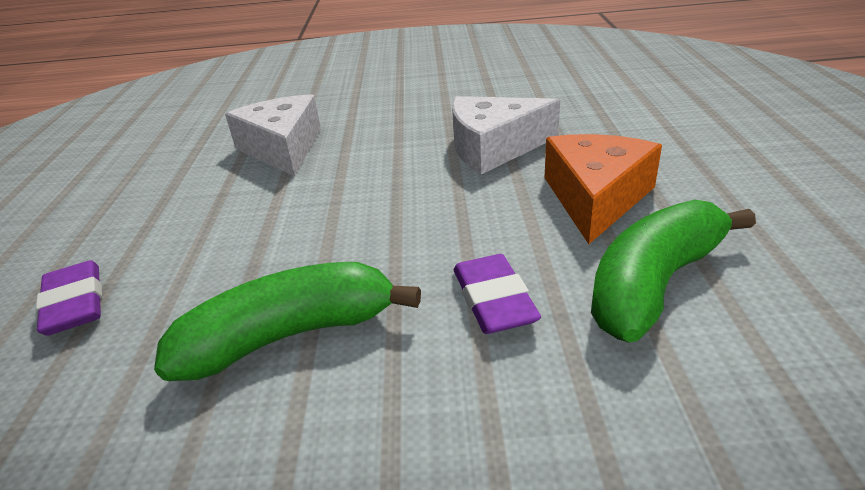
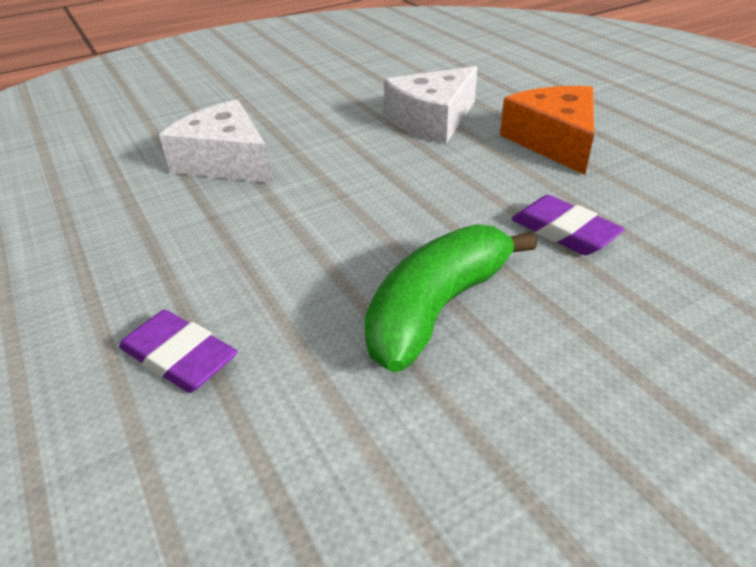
camera: 30 degrees left, 5 degrees up
(654, 283) = (654, 189): green banana -> none

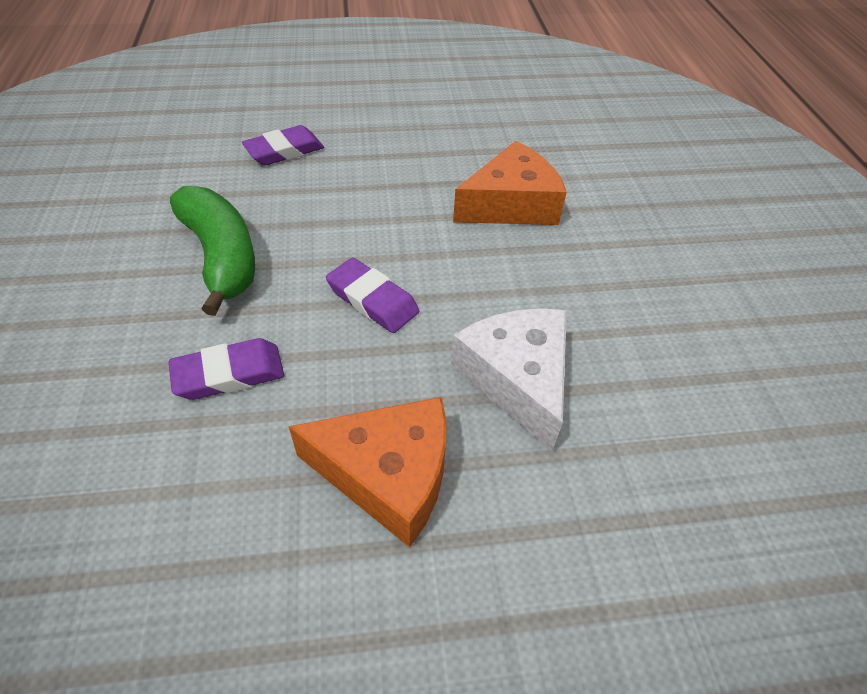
camera: 110 degrees right, 10 degrees up
(226, 161) = (511, 204): white cheese -> orange cheese
(412, 192) = (372, 300): none -> purple eraser

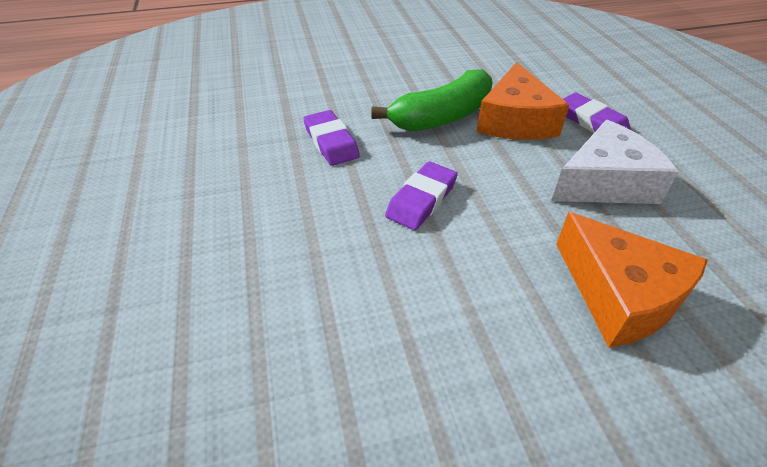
camera: 85 degrees right, 5 degrees down
(388, 475) = (244, 230): orange cheese -> orange cheese (515, 121)
(517, 379) = (344, 309): white cheese -> white cheese (604, 182)

